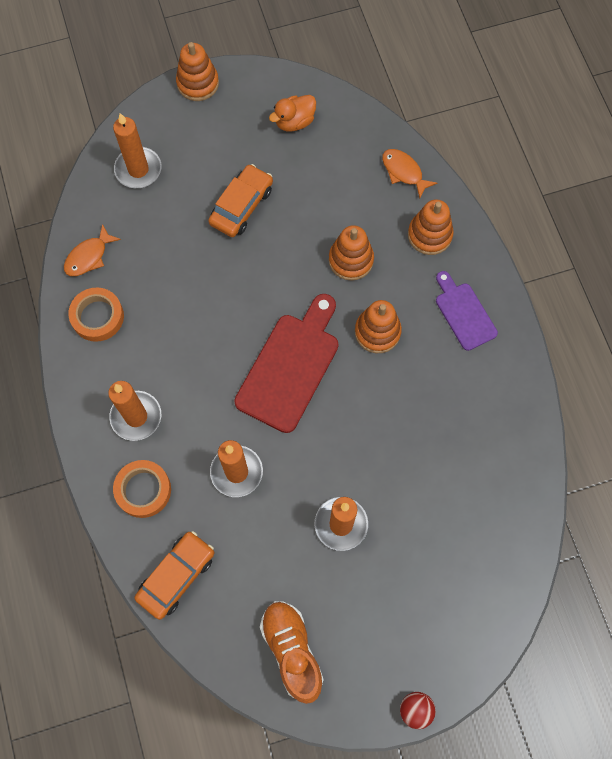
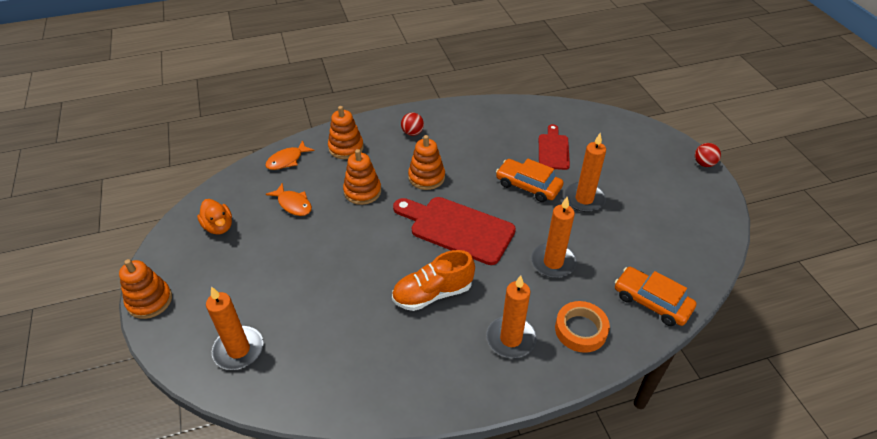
camera: 90 degrees left, 25 degrees down
(89, 257) = (335, 391): orange fish -> orange fish (293, 204)
(97, 317) = (406, 379): orange tape -> none
(241, 206) = (298, 263): orange car -> orange car (528, 186)
(292, 650) = (687, 227): orange shoe -> orange shoe (432, 293)
(437, 496) = (553, 150): none -> red cutting board
(463, 313) = (412, 133): purple cutting board -> red ball

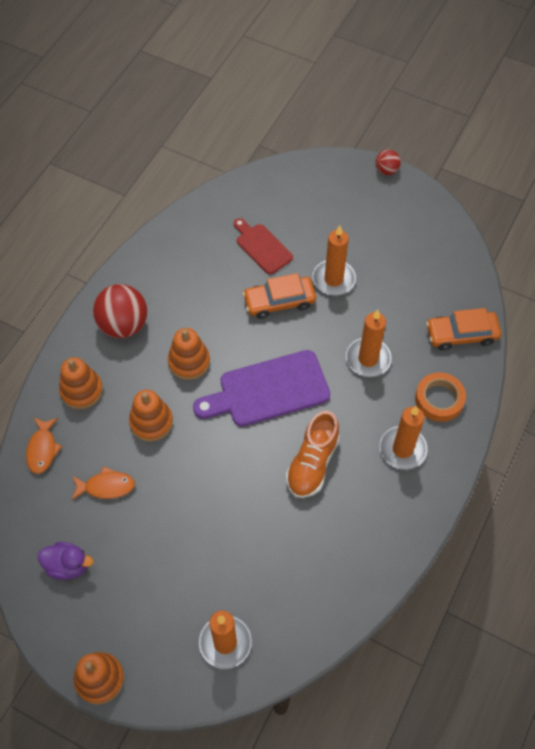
camera: 45 degrees left, 15 degrees up
(219, 226) = (68, 565): orange duck -> purple duck
(412, 133) = (123, 325): red ball -> red ball, size x1.93
(457, 229) = (268, 390): red cutting board -> purple cutting board

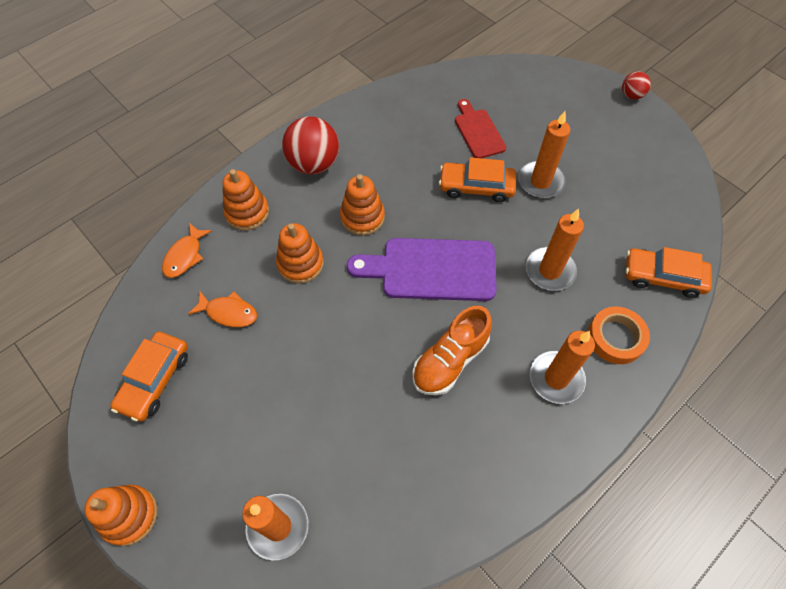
camera: 20 degrees right, 0 degrees up
(68, 565) = (154, 380): purple duck -> orange car

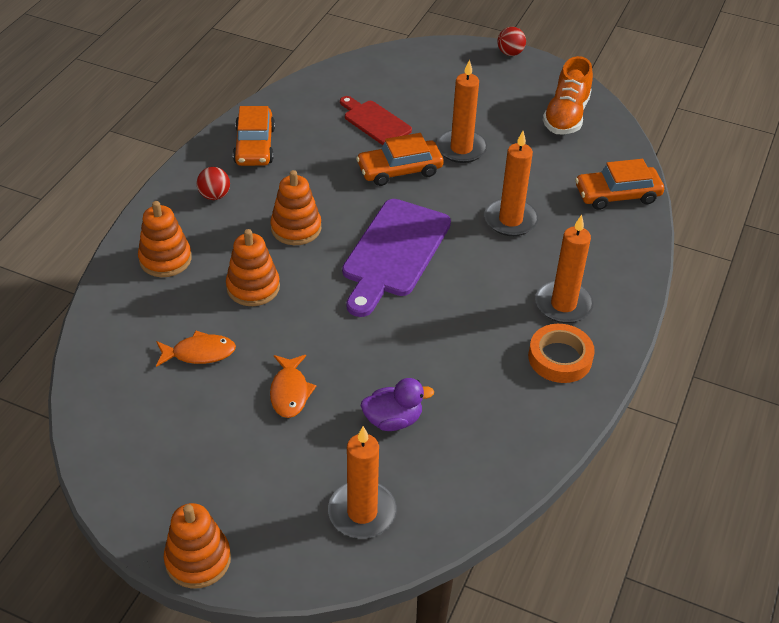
camera: 25 degrees left, 15 degrees down
(154, 380) = (152, 437): orange car -> orange car (254, 146)
(185, 256) = (117, 318): orange fish -> orange fish (290, 392)
(314, 164) = (214, 196): red ball -> red ball, size x0.52
(349, 442) = (393, 420): none -> purple duck
(431, 270) = (394, 253): purple cutting board -> purple cutting board turned 45 degrees counterclockwise
(450, 360) = (455, 322): orange shoe -> orange shoe (566, 116)
(615, 338) = (600, 255): orange tape -> orange tape (560, 358)

